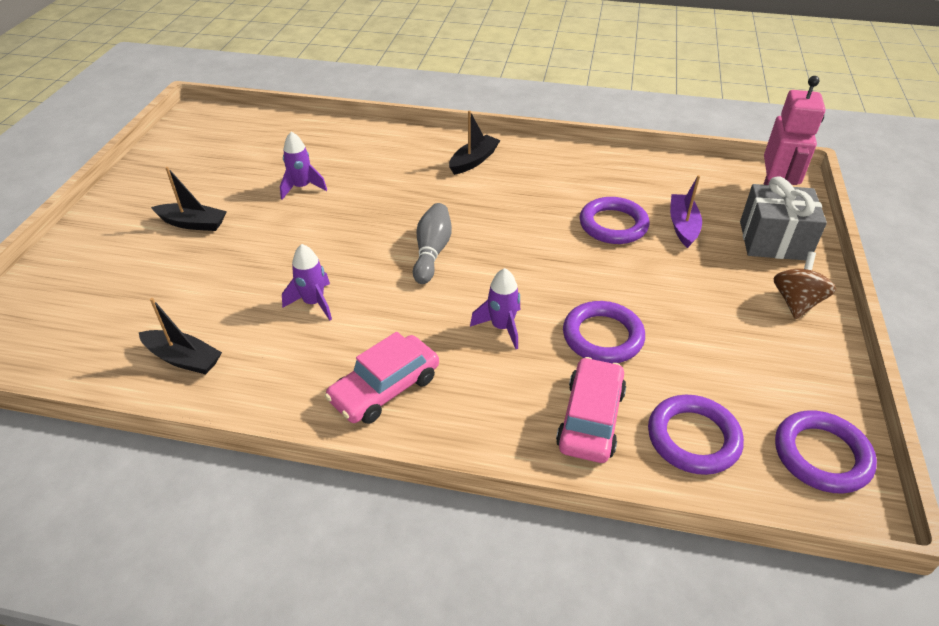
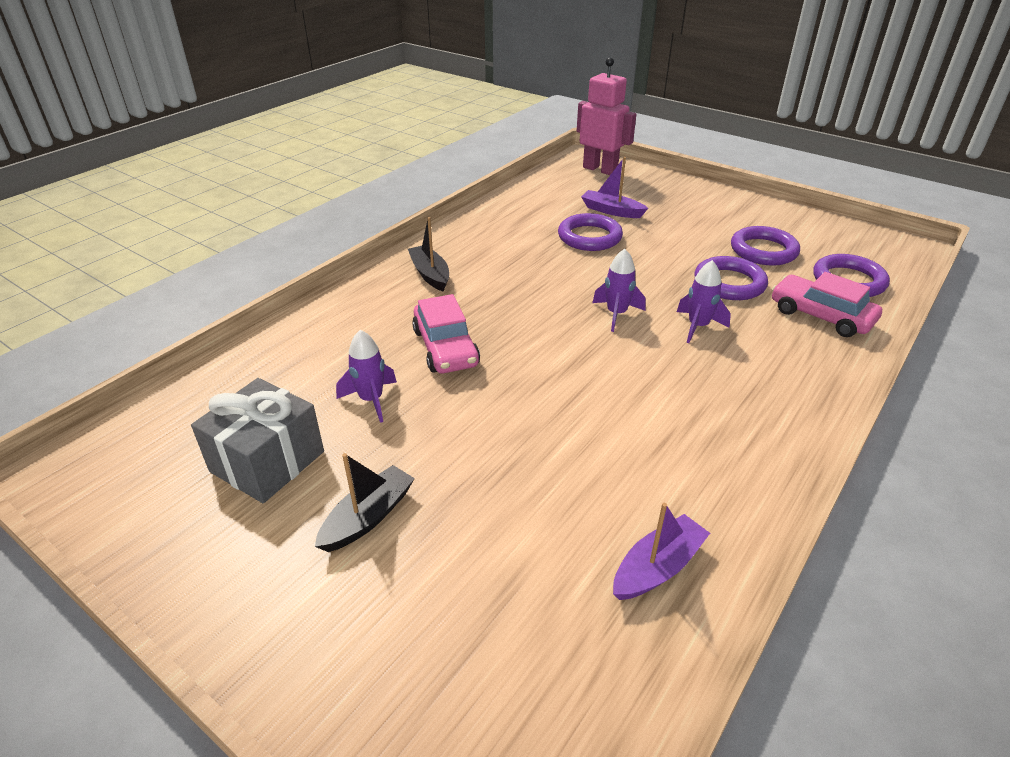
camera: 65 degrees left, 5 degrees down
(183, 359) = (657, 567): black boat -> purple boat
(314, 303) = (605, 435): purple rocket -> purple rocket (616, 314)
(385, 388) = (757, 413): pink car -> pink car (445, 348)
(432, 252) = (566, 337): grey bowling pin -> none
(774, 240) = (651, 186): grey gift -> grey gift (267, 461)
(796, 302) = (723, 202): brown spinning top -> none
(821, 455) = (870, 243): purple ring -> purple ring (763, 251)

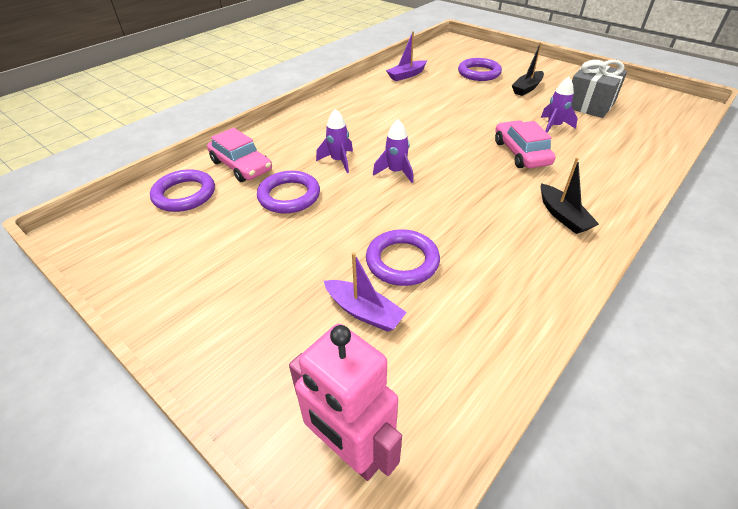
camera: 175 degrees left, 5 degrees up
(763, 251) = (226, 232): purple ring -> purple ring (479, 73)

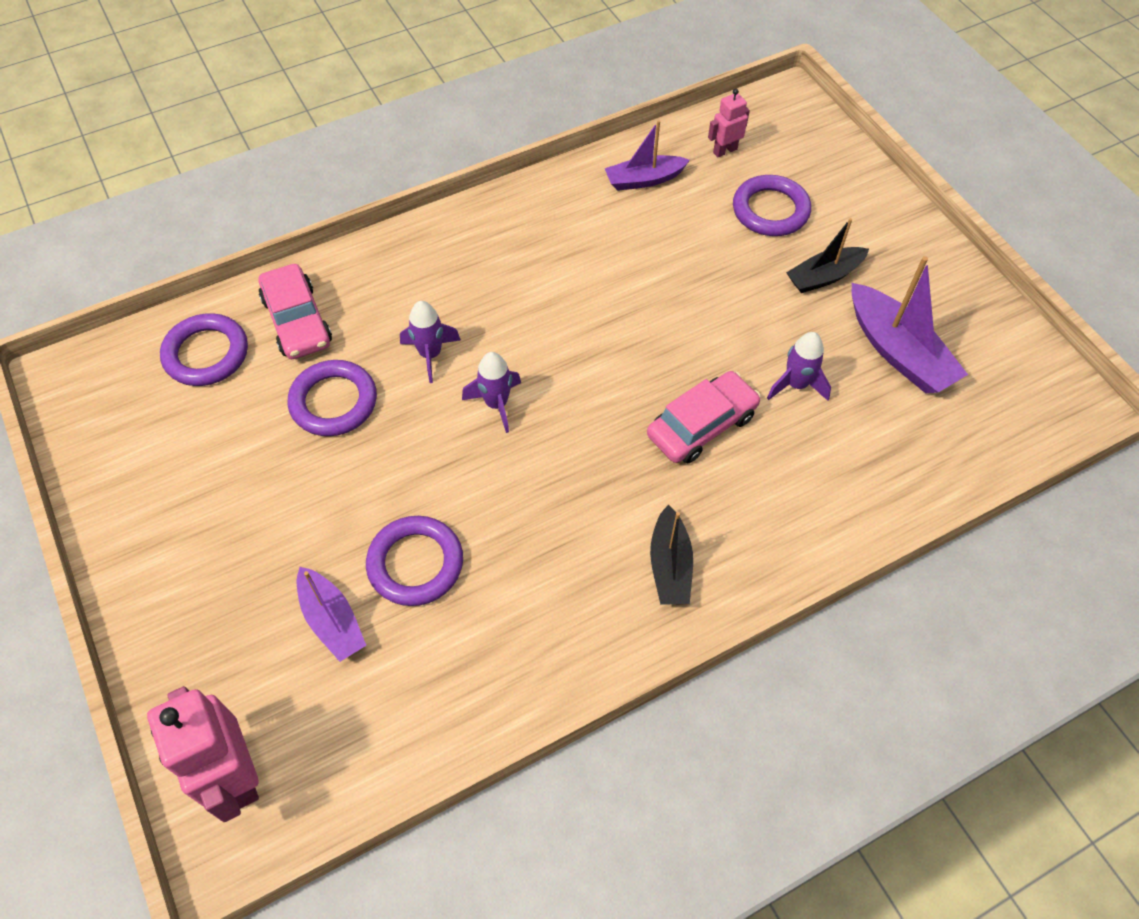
camera: 20 degrees right, 15 degrees up
(438, 59) = (725, 150): none -> pink robot
(521, 153) = (702, 425): pink car -> pink car turned 45 degrees clockwise
(589, 105) = (898, 352): grey gift -> purple boat

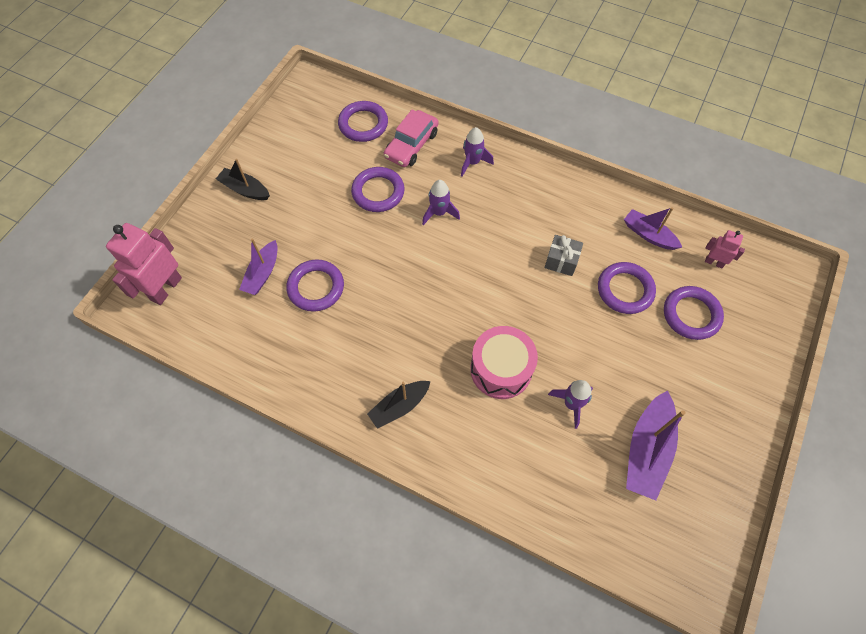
camera: 55 degrees right, 5 degrees up
(496, 404) = (433, 261): purple rocket -> purple rocket (472, 162)
(608, 277) = (561, 261): none -> grey gift
(695, 245) = (625, 290): none -> purple ring
(702, 425) = (501, 369): pink car -> pink drum
(824, 277) = (667, 374): black boat -> black boat (245, 189)

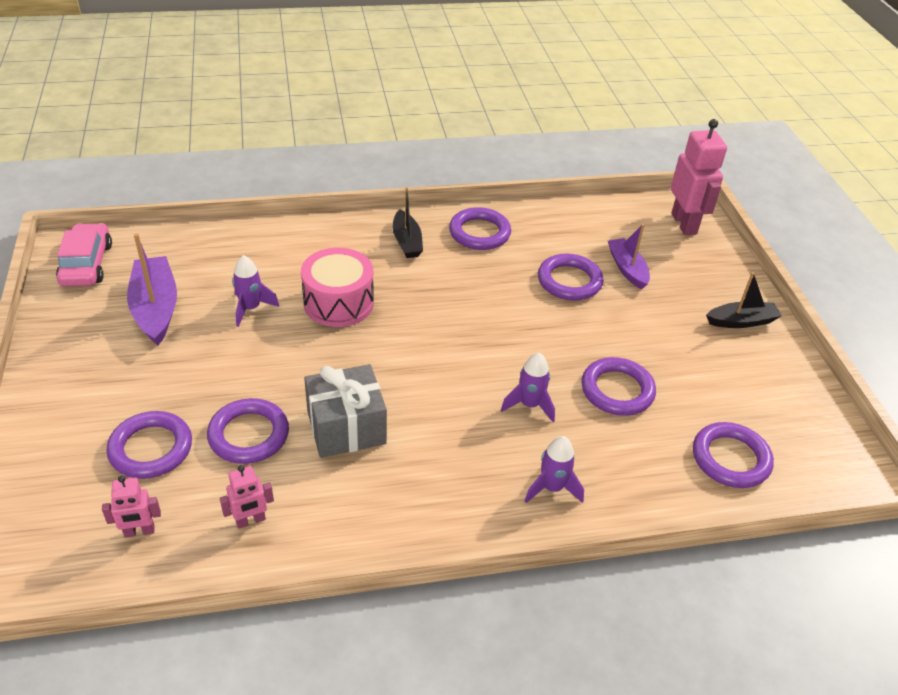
camera: 140 degrees right, 20 degrees down
(332, 379) = (479, 233): none -> purple ring
(399, 406) = (407, 242): black boat -> black boat turned 150 degrees clockwise
(411, 145) = (646, 466): pink car -> pink car (87, 264)
(561, 261) = (346, 427): grey gift -> grey gift, size x1.65
(648, 235) = (250, 520): purple boat -> pink robot

